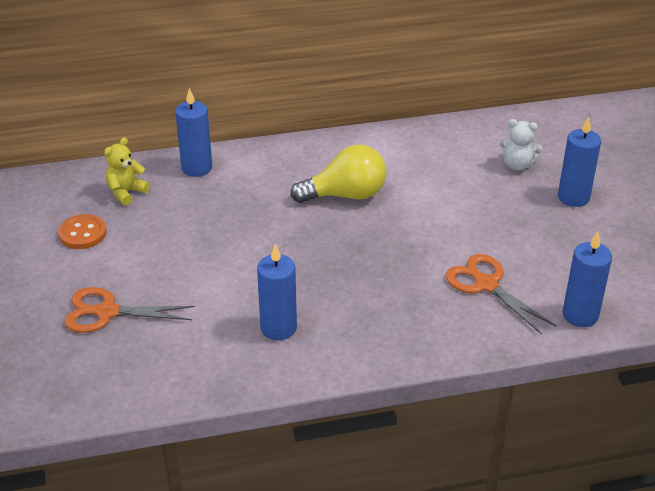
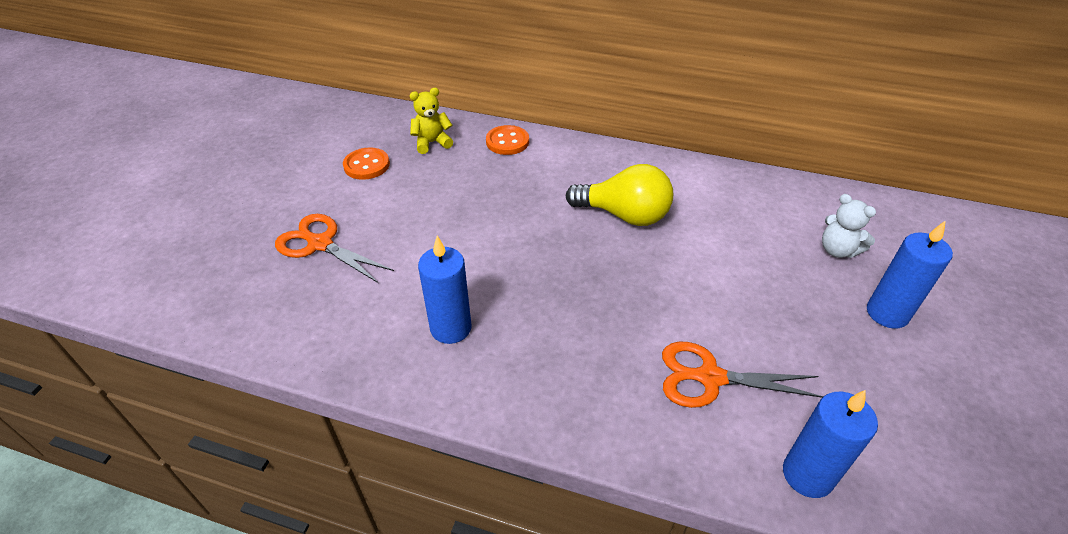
camera: 30 degrees right, 5 degrees up
(197, 168) = (507, 142): blue candle -> orange button
(486, 284) = (709, 377): orange scissors -> orange scissors turned 75 degrees counterclockwise

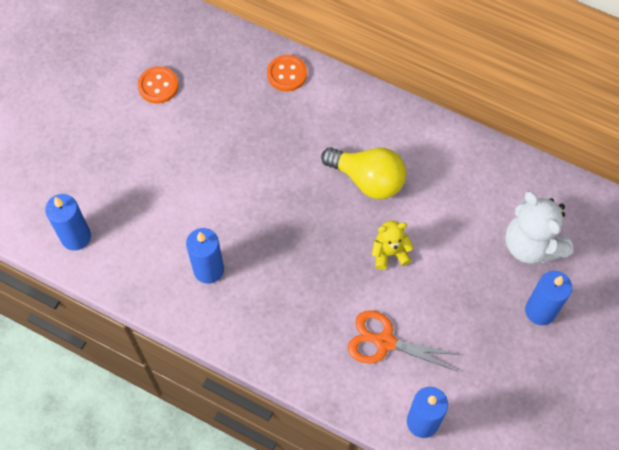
camera: 10 degrees right, 20 degrees up
(267, 316) = (76, 237): none -> blue candle
(320, 244) = (116, 172): orange scissors -> none
(432, 143) = (218, 65): yellow teddy bear -> yellow teddy bear (390, 253)
(837, 250) = (531, 245): white teddy bear -> white teddy bear, size x1.72

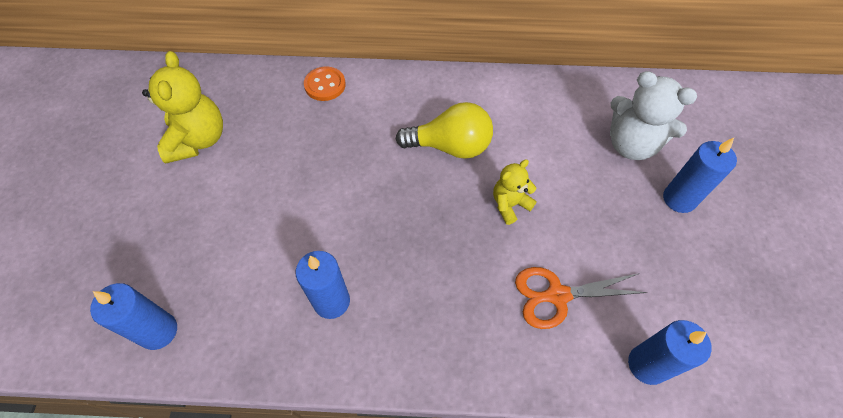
camera: 25 degrees left, 5 degrees down
(158, 86) = (198, 140): orange button -> yellow teddy bear

